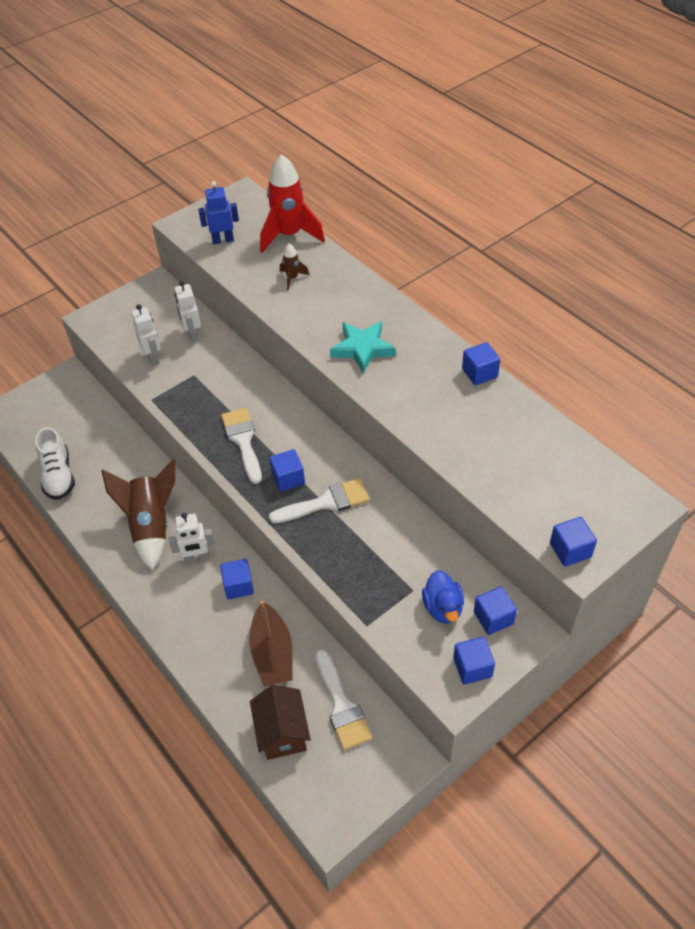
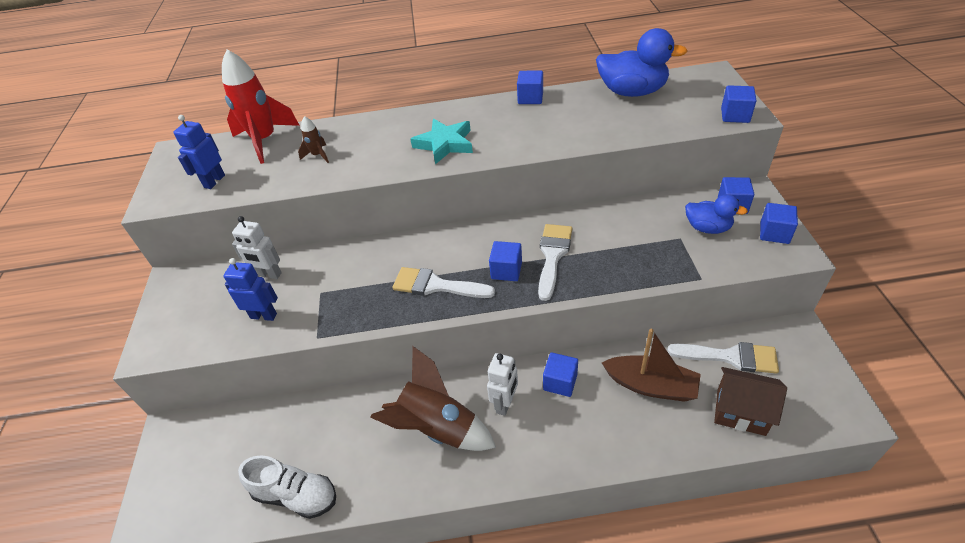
camera: 55 degrees left, 5 degrees down
(153, 357) = (264, 315): white robot -> blue robot
(552, 448) = (632, 92): none -> blue duck

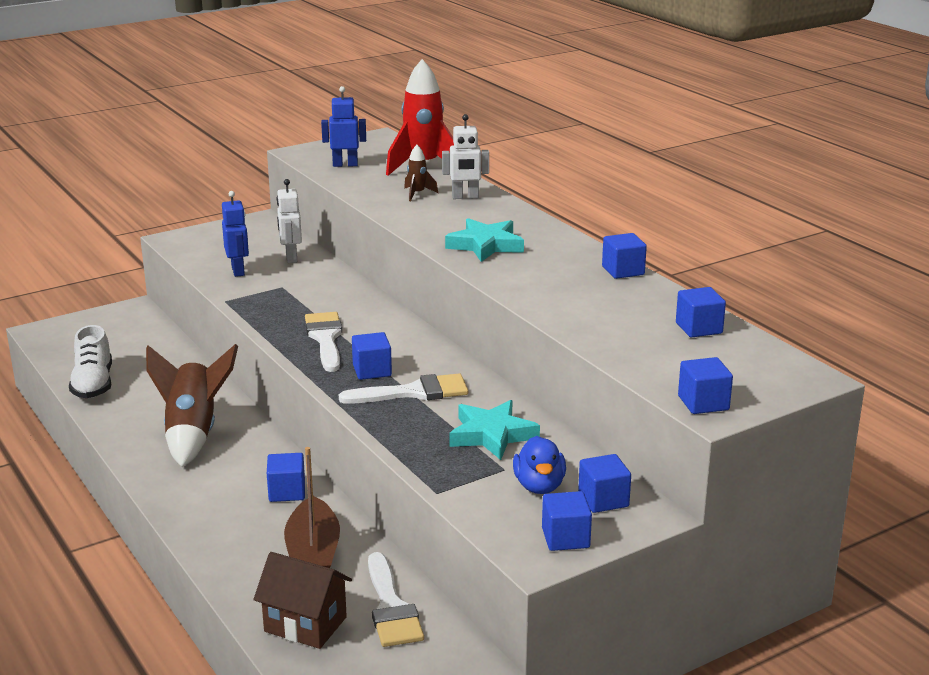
camera: 60 degrees right, 20 degrees down
(505, 403) = (241, 464): white robot -> white robot (465, 197)
(632, 92) = (698, 328): blue duck -> blue cube
(632, 232) = (492, 435): none -> turquoise star
(741, 412) = (305, 624): brown house -> brown house turned 60 degrees counterclockwise

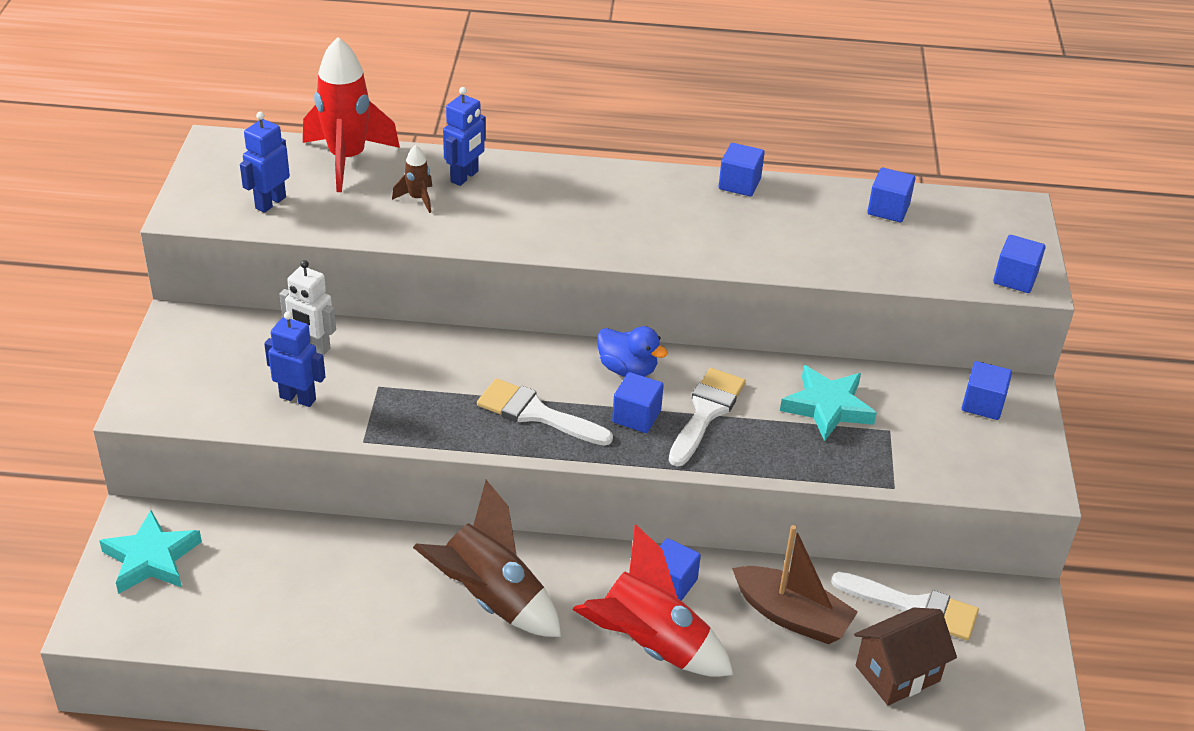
camera: 55 degrees left, 15 degrees up
(93, 384) = (291, 631): white shoe -> none
(215, 506) = (651, 645): none -> red rocket
(465, 197) = (465, 177): white robot -> blue robot
(485, 245) = (597, 224): turquoise star -> turquoise star (151, 558)
(539, 486) = (933, 426): blue duck -> blue duck (627, 369)
(565, 538) = (1021, 454): blue cube -> none

